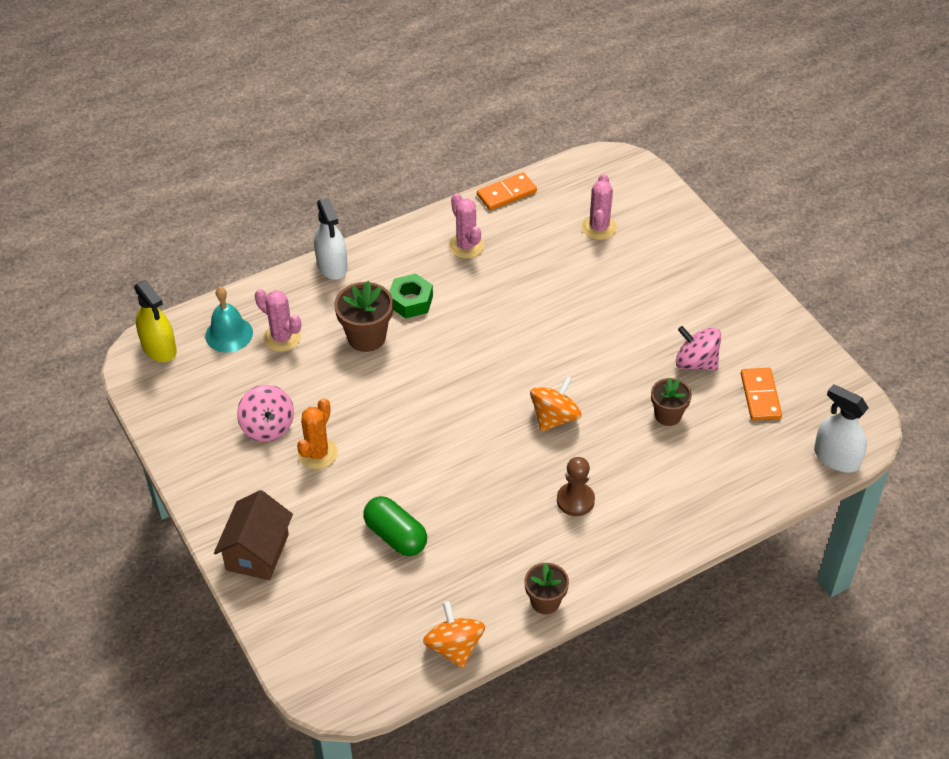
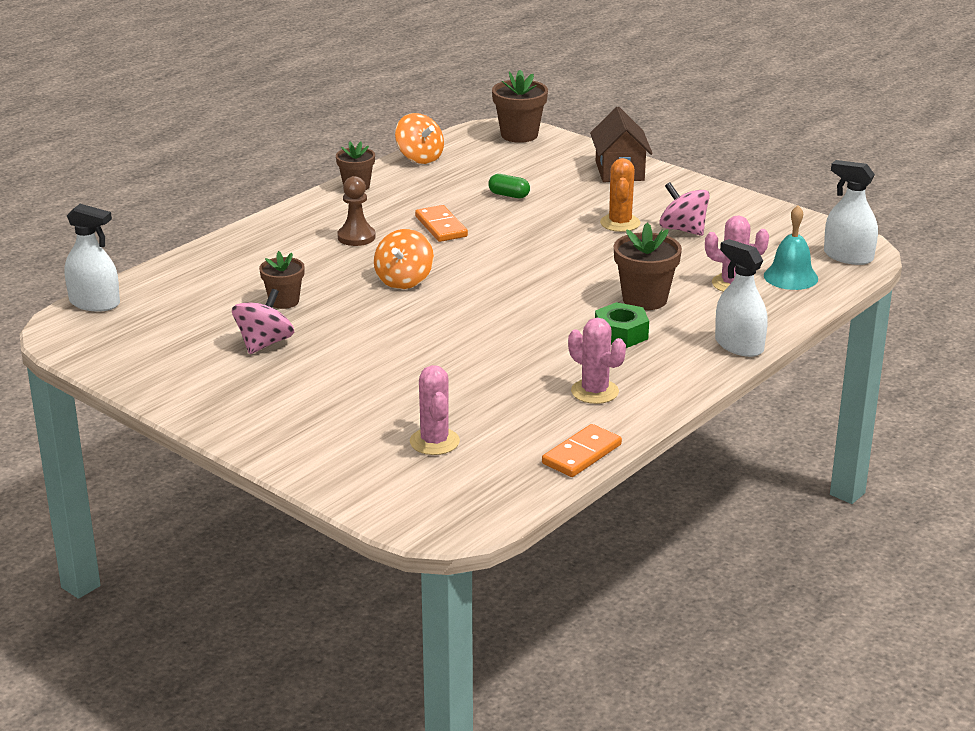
camera: 160 degrees right, 20 degrees down
(159, 348) = (848, 256): yellow spray bottle -> white spray bottle
(318, 669) = (519, 135): none -> brown flower pot
(396, 536) = (509, 195): green capsule -> green capsule, size x0.61
(696, 362) = (264, 343): pink spinning top -> pink spinning top turned 75 degrees counterclockwise
(760, 396) = (184, 331): orange domino -> orange domino (441, 226)

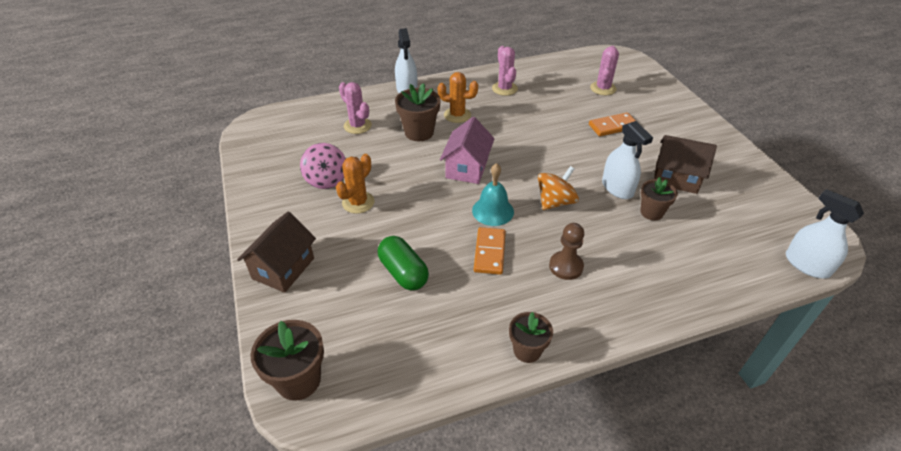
camera: 150 degrees left, 15 degrees up
(264, 343) = (676, 178): pink spinning top -> brown house
(420, 158) = (432, 380): orange spinning top -> none
(509, 195) = (403, 272): green capsule -> green capsule, size x1.63
(538, 282) = (467, 168): none -> pink house
(581, 454) = (538, 64): orange domino -> orange domino (613, 126)
(621, 333) = (457, 115): green nut -> orange cactus
(790, 277) = (320, 119): turquoise bell -> turquoise bell (493, 211)
(848, 256) = (268, 122): white spray bottle -> white spray bottle (617, 188)

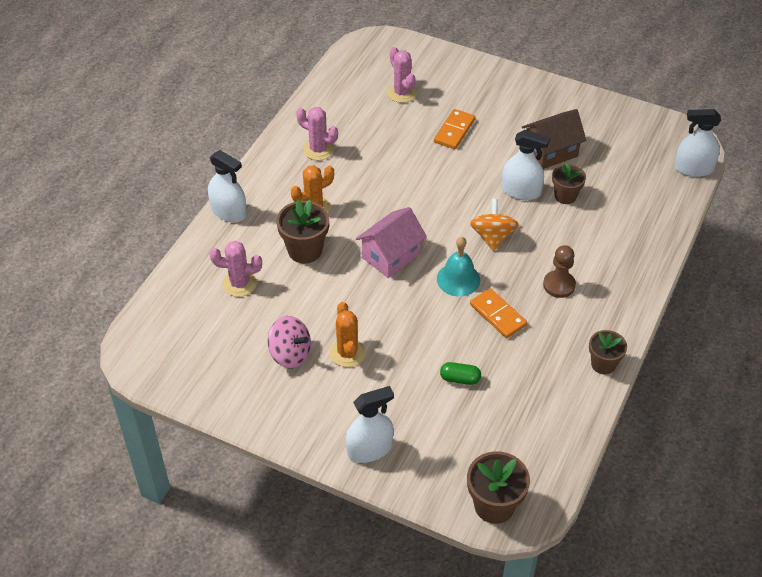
camera: 45 degrees left, 5 degrees up
(283, 268) = (369, 449): brown house -> white spray bottle
(403, 272) = (460, 379): green capsule -> green capsule, size x0.61
(467, 168) = (391, 256): pink house -> pink house turned 75 degrees clockwise

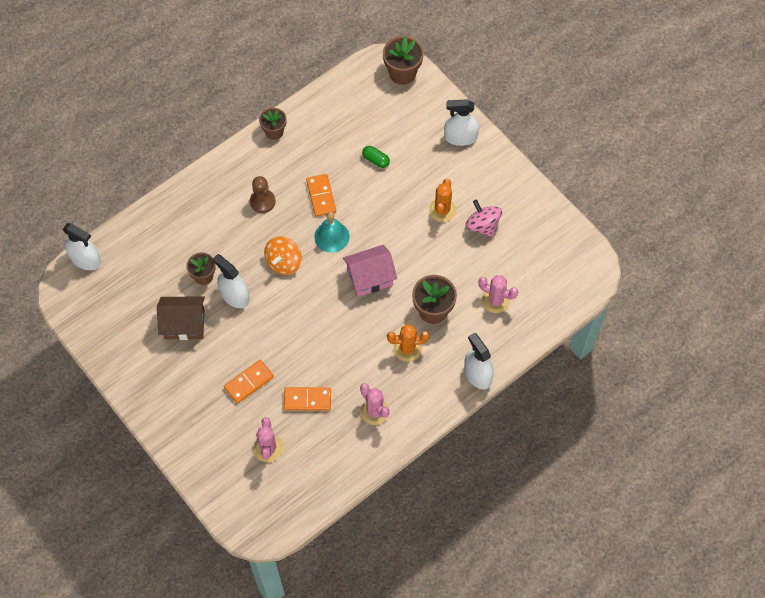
camera: 155 degrees left, 15 degrees up
(389, 137) = (307, 400): none -> orange domino

